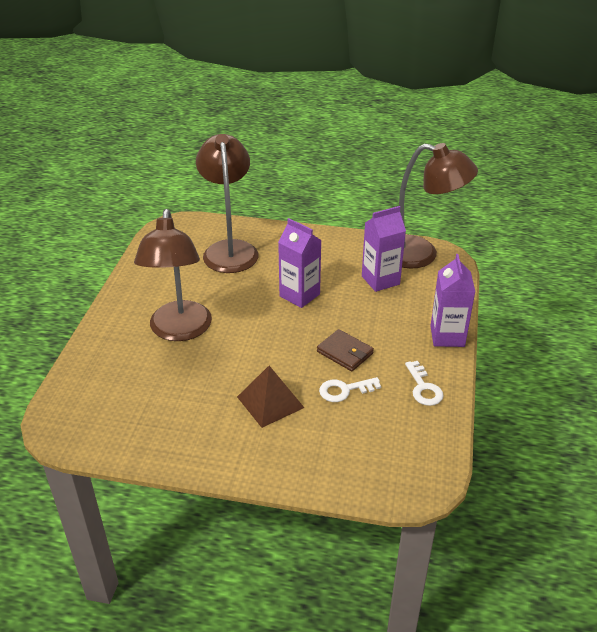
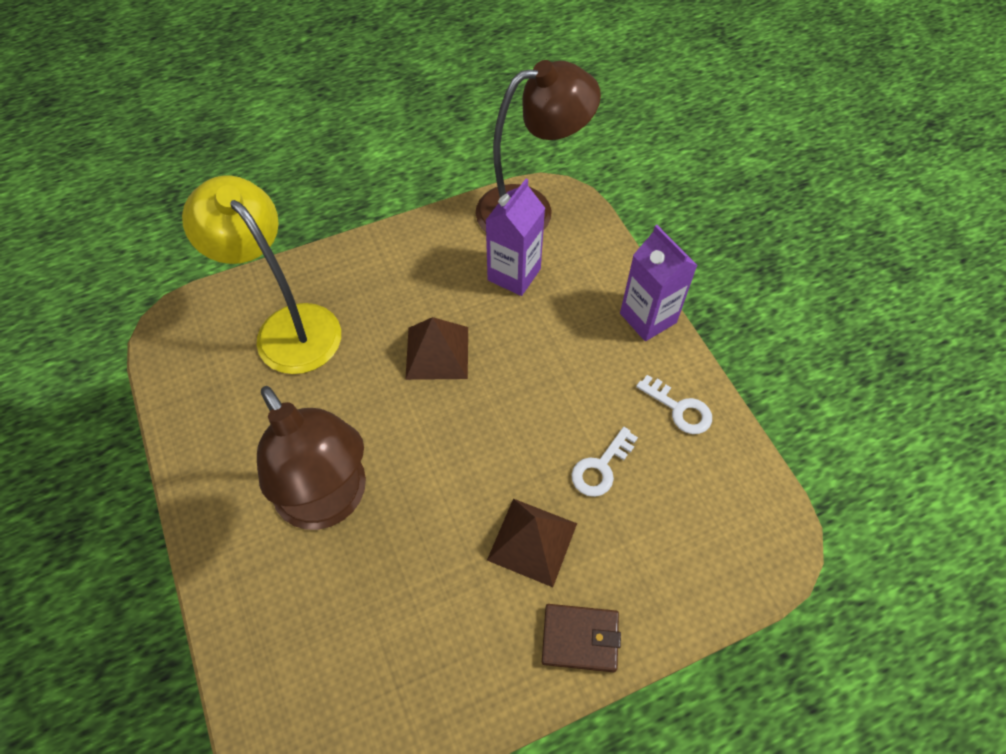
camera: 35 degrees left, 20 degrees up
(229, 249) = (288, 327): brown lamp -> yellow lamp
(299, 295) = (437, 352): purple carton -> brown pyramid
(345, 352) = (558, 410): brown wallet -> brown wallet (580, 638)

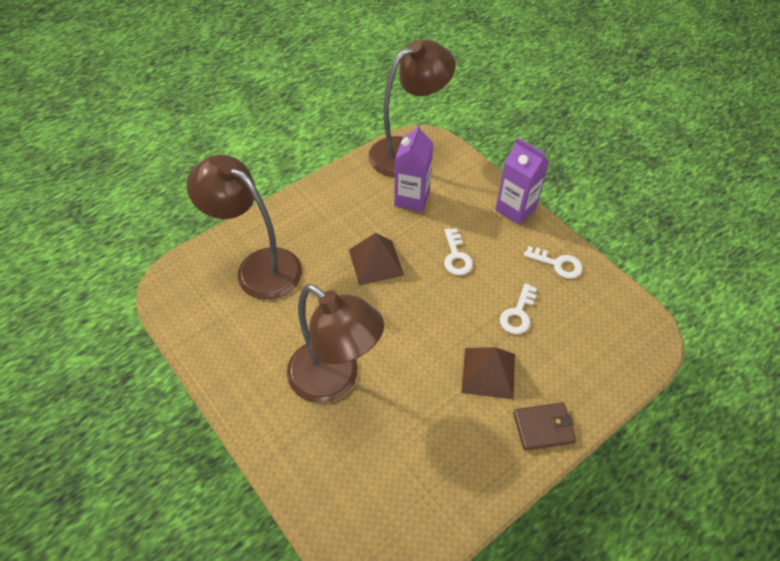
camera: 15 degrees left, 5 degrees down
(288, 327) = (258, 267): yellow lamp -> brown lamp
(545, 367) = (456, 256): none -> white key

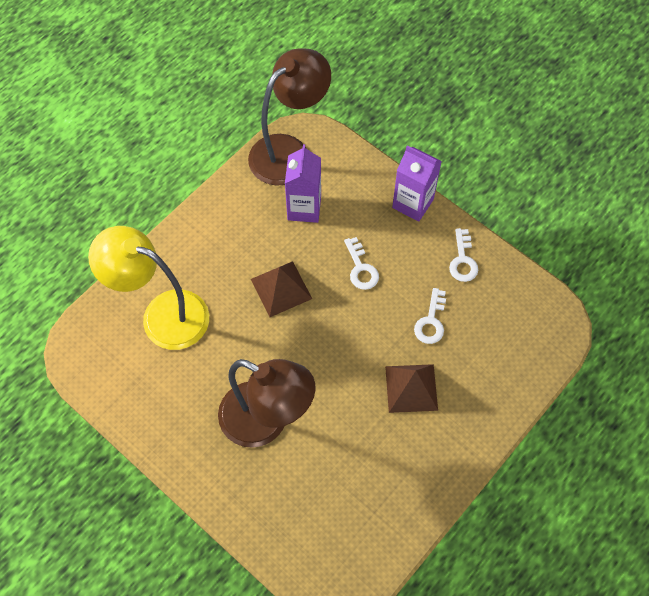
camera: 10 degrees left, 10 degrees up
(258, 267) = (162, 314): brown lamp -> yellow lamp
(543, 427) = (469, 433): brown wallet -> none
(557, 264) = (463, 260): white key -> white key turned 75 degrees clockwise

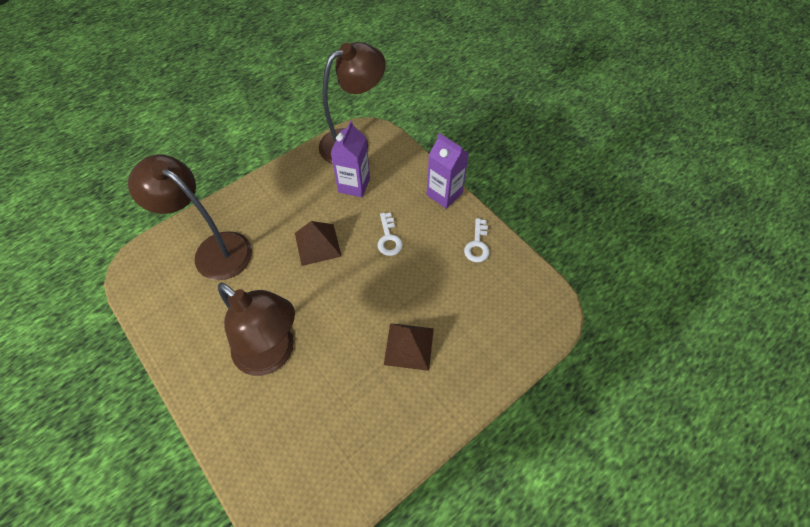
camera: 10 degrees right, 5 degrees down
(162, 314) = (214, 250): yellow lamp -> brown lamp
(431, 321) = (439, 291): white key -> none

